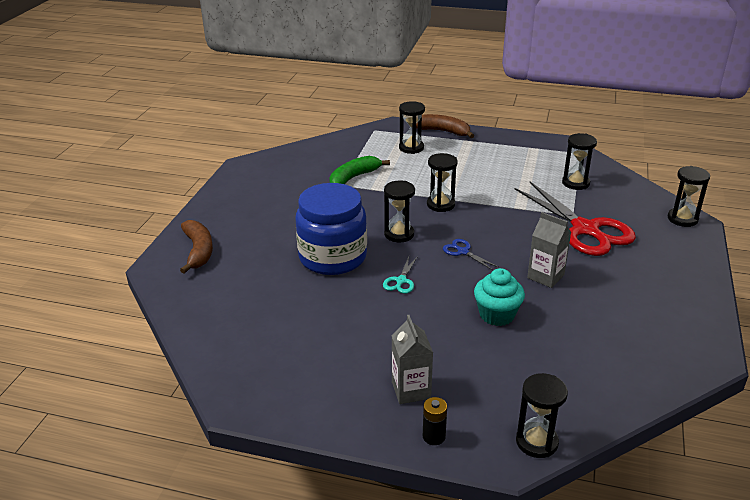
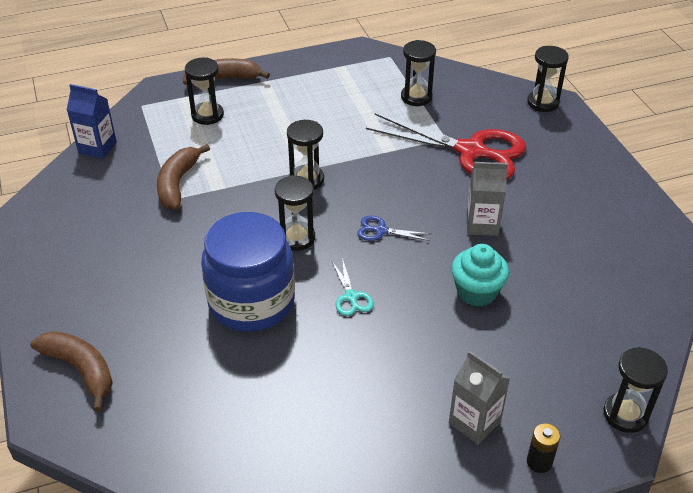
camera: 35 degrees left, 10 degrees up
(324, 144) = (97, 148): none -> blue carton
(353, 178) = (177, 183): green banana -> brown banana

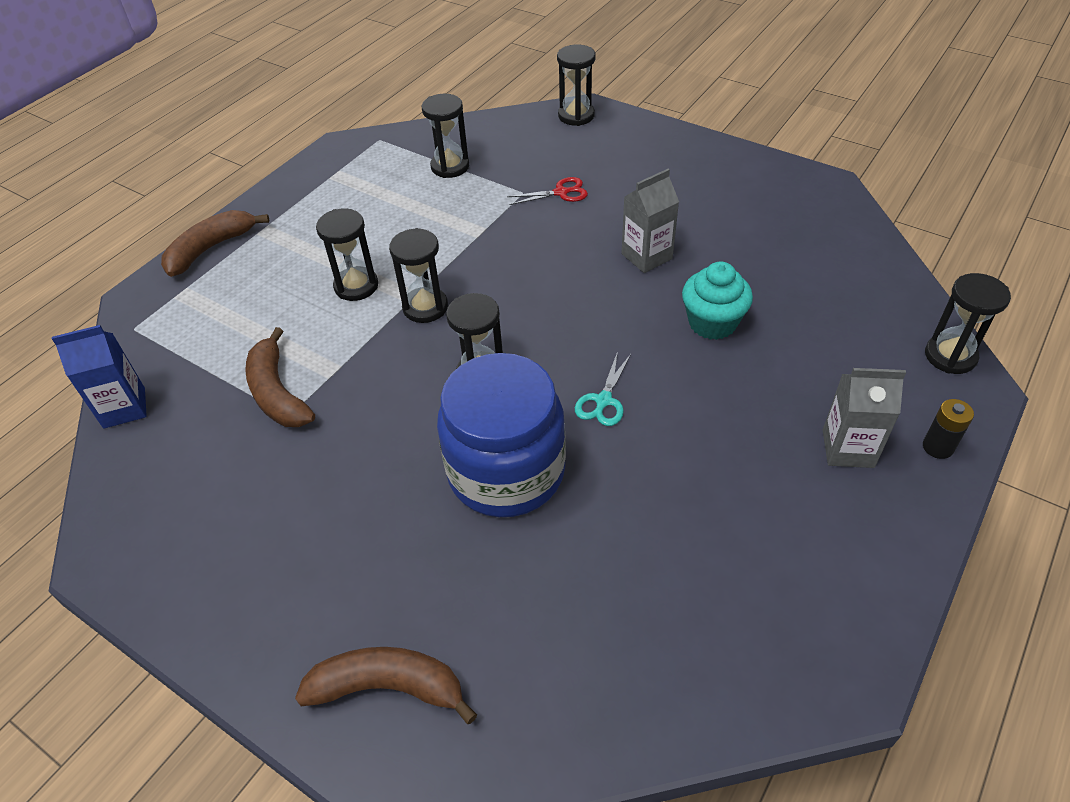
camera: 35 degrees left, 5 degrees up
(207, 115) = (233, 297): black hourglass -> black hourglass (356, 286)
(351, 297) = (603, 401): turquoise scissors -> turquoise scissors turned 75 degrees clockwise
(380, 231) = (559, 316): blue scissors -> none
(471, 151) = (561, 192): red scissors -> red scissors, size x0.41

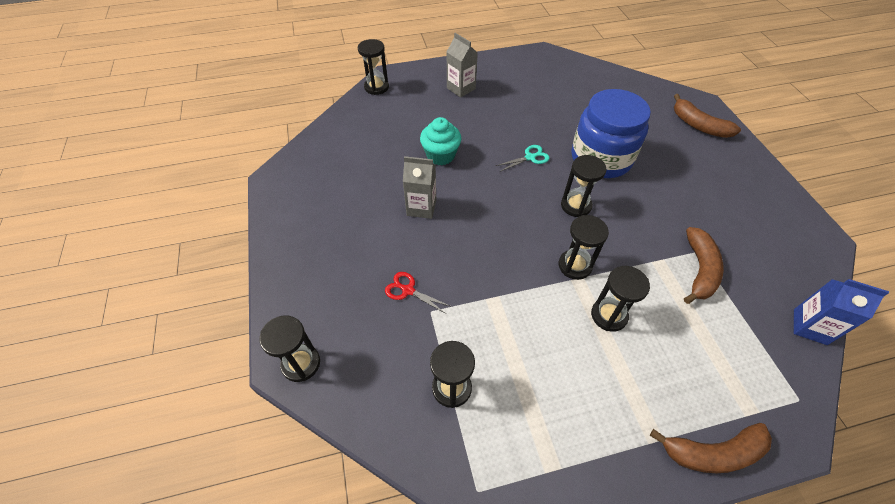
camera: 140 degrees left, 5 degrees up
(937, 447) = (431, 72): black battery -> none

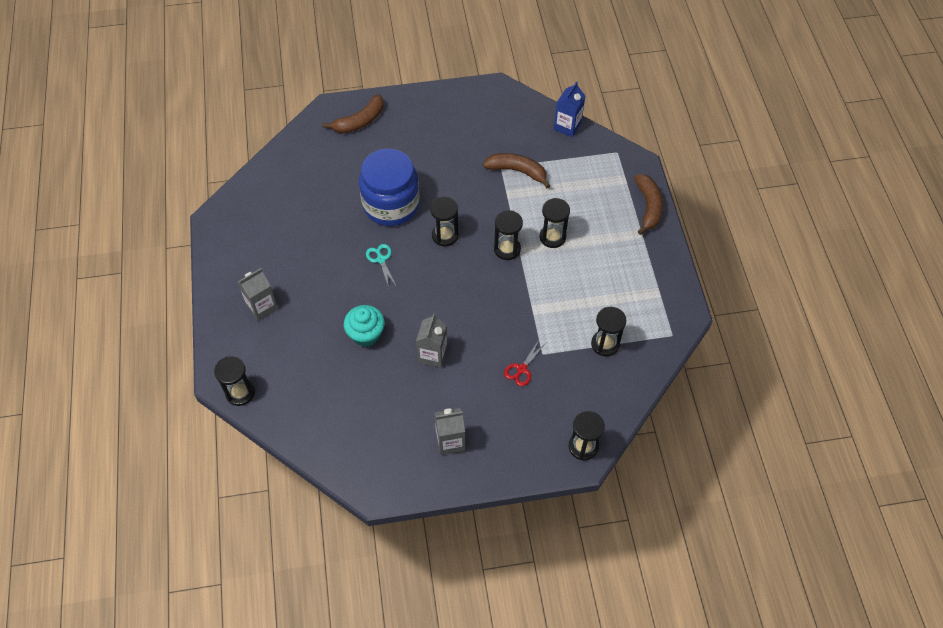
camera: 85 degrees left, 5 degrees up
(320, 230) = (450, 441): none -> grey carton

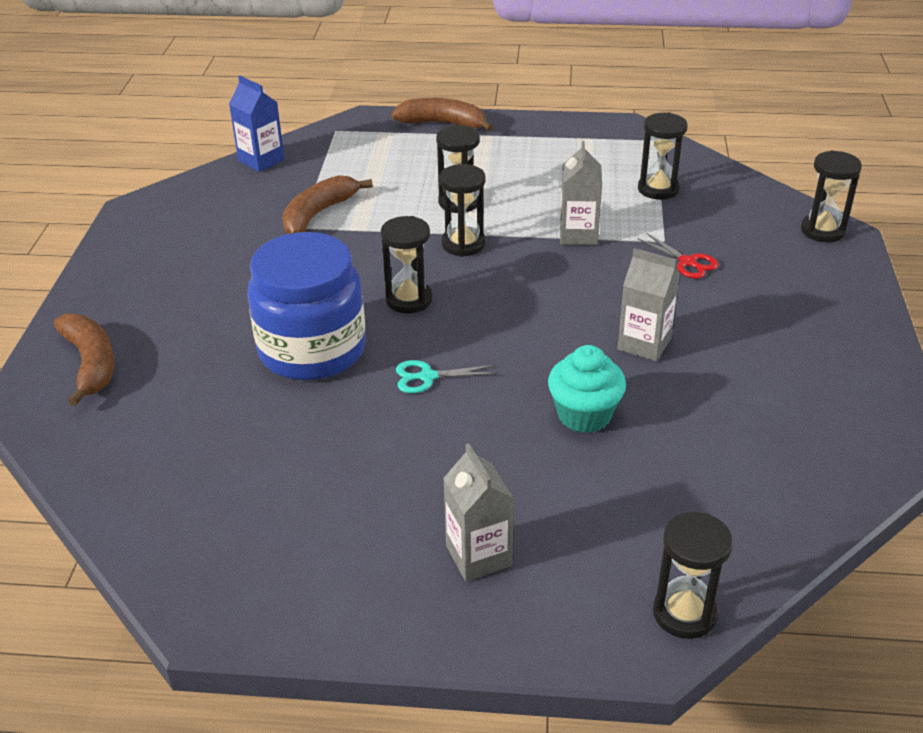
camera: 75 degrees left, 20 degrees down
(450, 441) = (810, 347): grey carton -> grey carton (578, 235)

